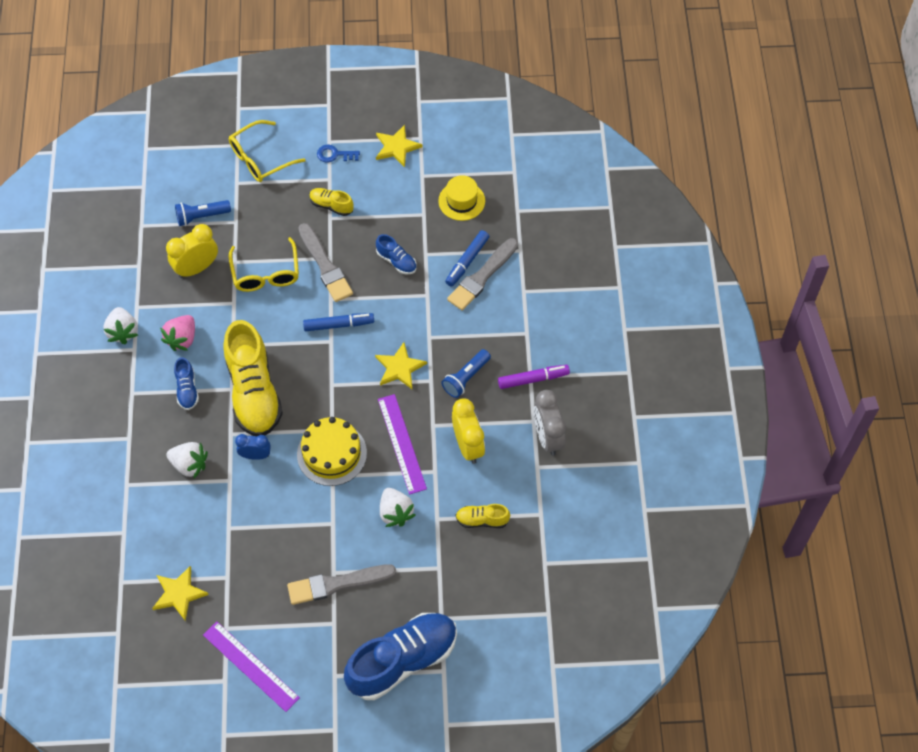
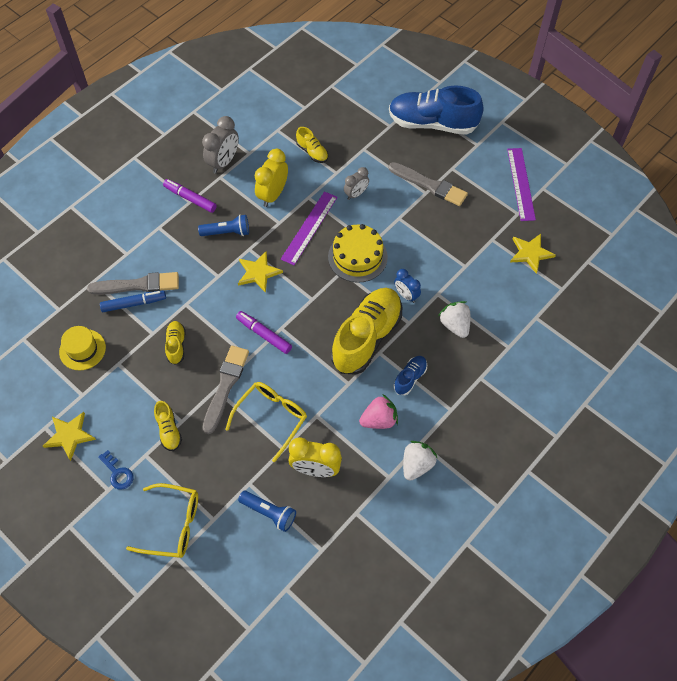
camera: 135 degrees left, 0 degrees up
(338, 325) = (264, 334): blue marker -> purple marker
(395, 513) = (356, 194): white strawberry -> grey clock
(396, 261) = (176, 345): blue shoe -> yellow shoe

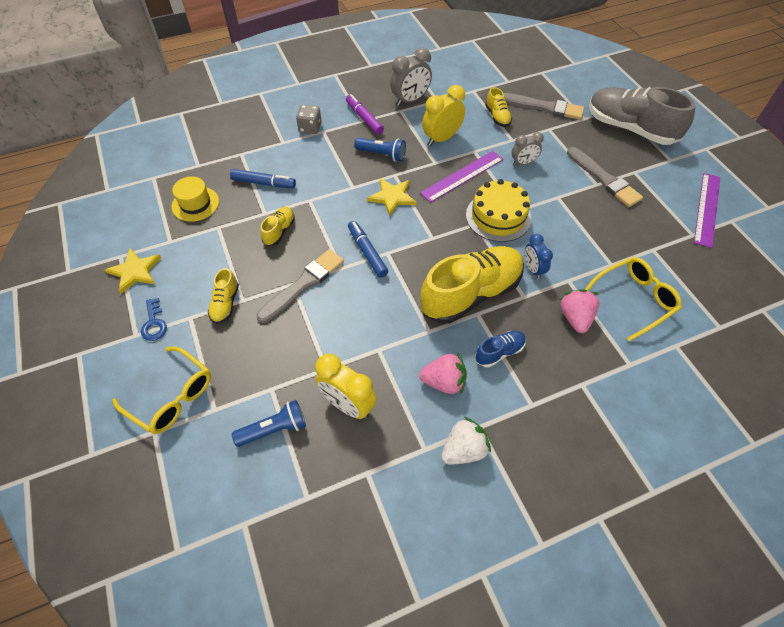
camera: 25 degrees right, 5 degrees down
(138, 285) = (277, 170): grey brush -> grey brush (544, 107)
(144, 228) = (310, 128): none -> grey dice
(264, 334) = (367, 252): purple marker -> blue marker
(269, 512) = (274, 429): blue flashlight -> blue flashlight turned 75 degrees counterclockwise
(271, 418) = (331, 333): yellow glasses -> yellow glasses (634, 299)
(432, 123) = (630, 129): blue shoe -> grey shoe
(455, 325) = (575, 318): white strawberry -> pink strawberry
(530, 253) = (694, 278): yellow star -> none

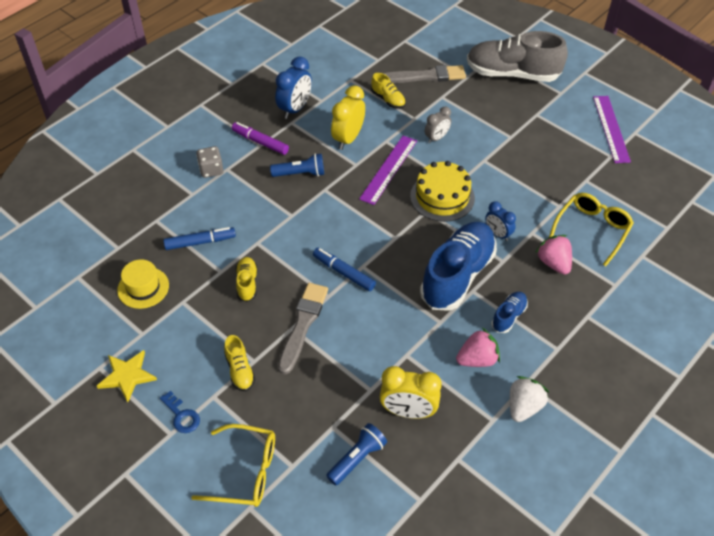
camera: 25 degrees left, 5 degrees down
(392, 197) = (335, 212): yellow star -> none
(410, 100) = (295, 109): grey clock -> blue clock
(471, 294) = (457, 276): yellow shoe -> blue shoe
(604, 179) = (514, 130): grey brush -> none

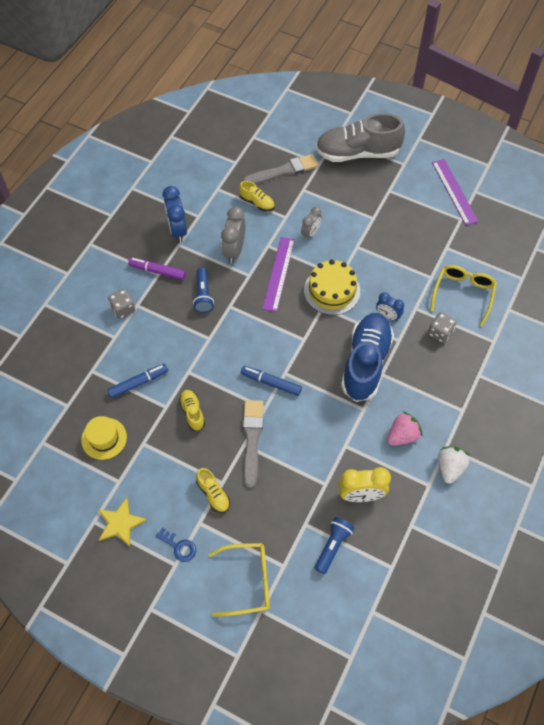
camera: 15 degrees left, 10 degrees up
(295, 109) = (177, 230): blue clock -> blue clock turned 150 degrees clockwise
(300, 173) = (203, 295): blue flashlight -> blue flashlight turned 105 degrees clockwise
(348, 138) = (234, 250): yellow clock -> grey clock
(508, 316) = (417, 390): blue shoe -> none
(553, 263) = (440, 333): pink strawberry -> grey dice

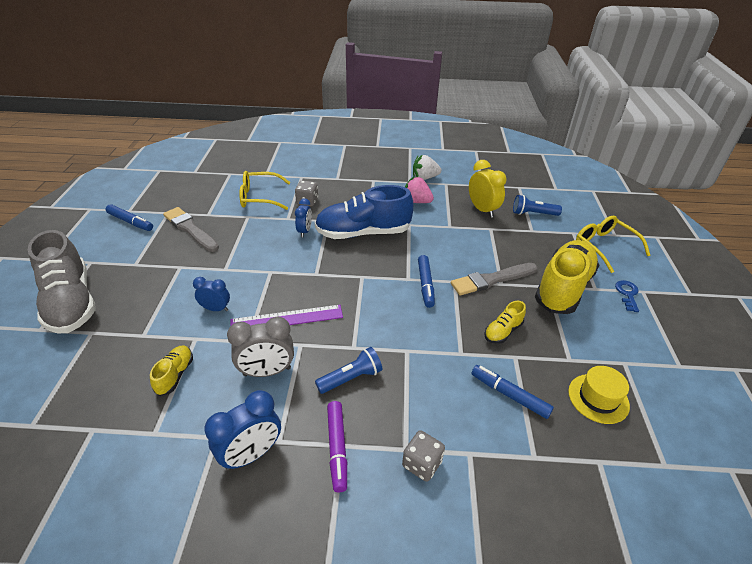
camera: 115 degrees left, 20 degrees down
(120, 523) = (657, 343): yellow star -> none
(213, 494) = (563, 288): yellow shoe -> yellow shoe, size x2.21
(283, 171) = (109, 365): grey brush -> grey brush (190, 229)
(310, 233) = (216, 309): grey clock -> blue clock
(332, 290) = (292, 272): yellow cake -> none
(454, 191) = (131, 222): purple ruler -> blue marker

